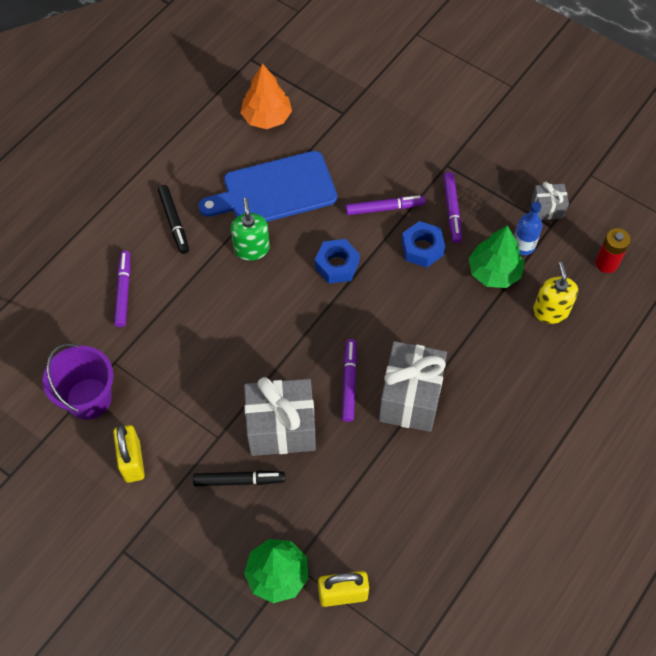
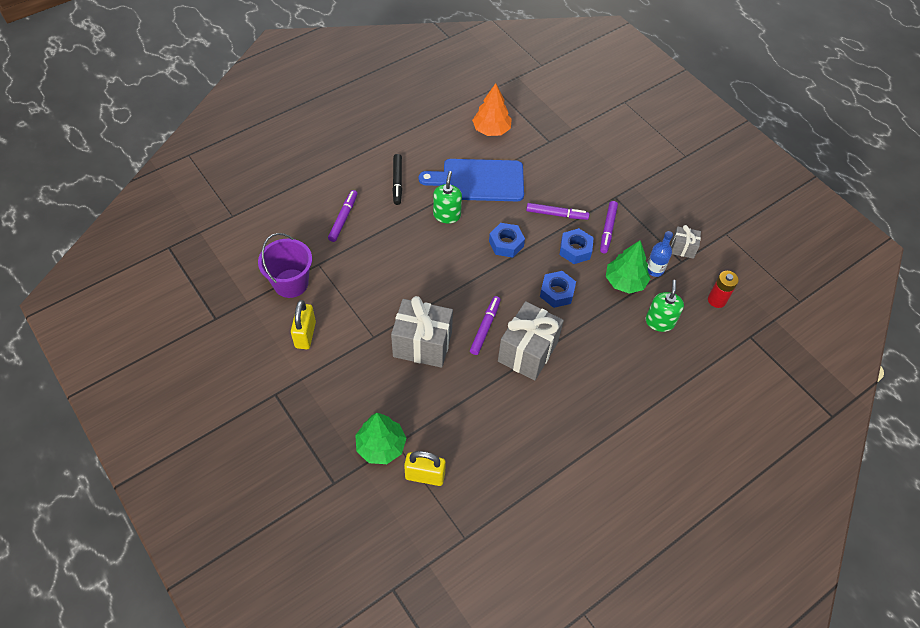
camera: 15 degrees right, 5 degrees down
(239, 480) = (377, 371): black marker -> none
(419, 311) = (556, 292): none -> blue nut
(550, 311) = (659, 322): yellow soap dispenser -> green soap dispenser

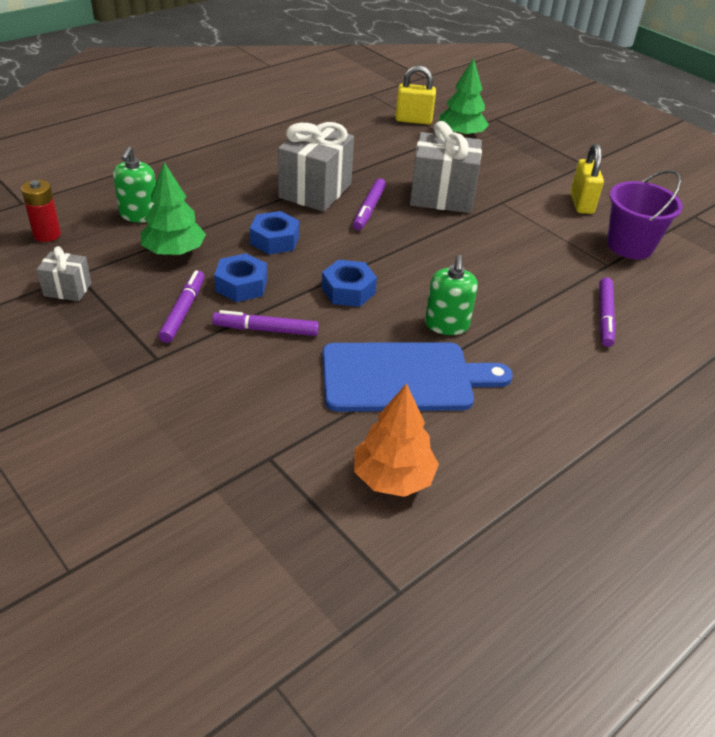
camera: 175 degrees right, 15 degrees down
(397, 182) = (545, 370): black marker -> none
(654, 269) = (124, 265): blue bottle -> none

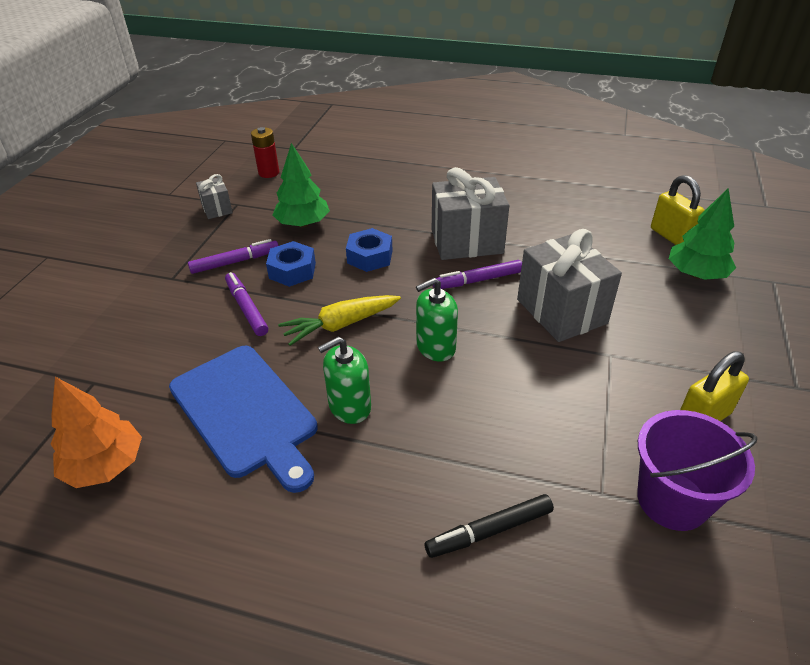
camera: 60 degrees right, 0 degrees up
(139, 215) = (331, 190): green soap dispenser -> green soap dispenser (435, 347)
(348, 291) = (341, 325): blue nut -> yellow carrot
(604, 317) = (489, 531): purple marker -> black marker

